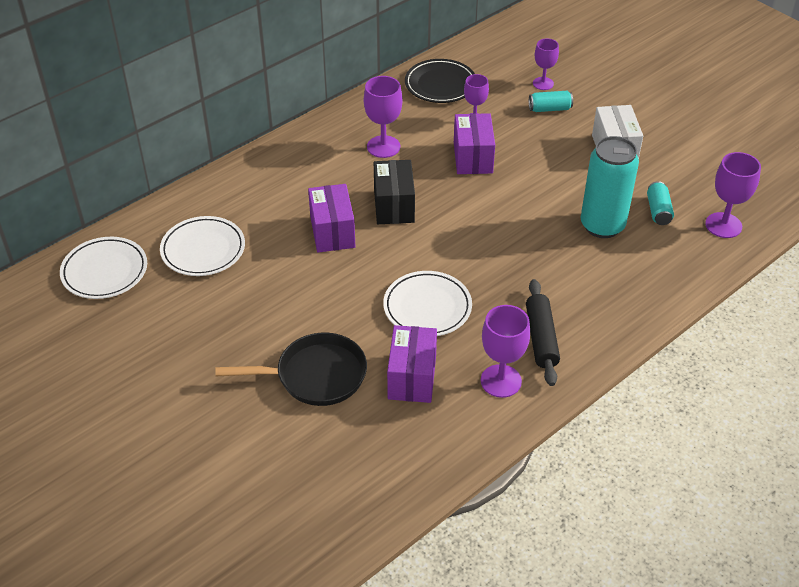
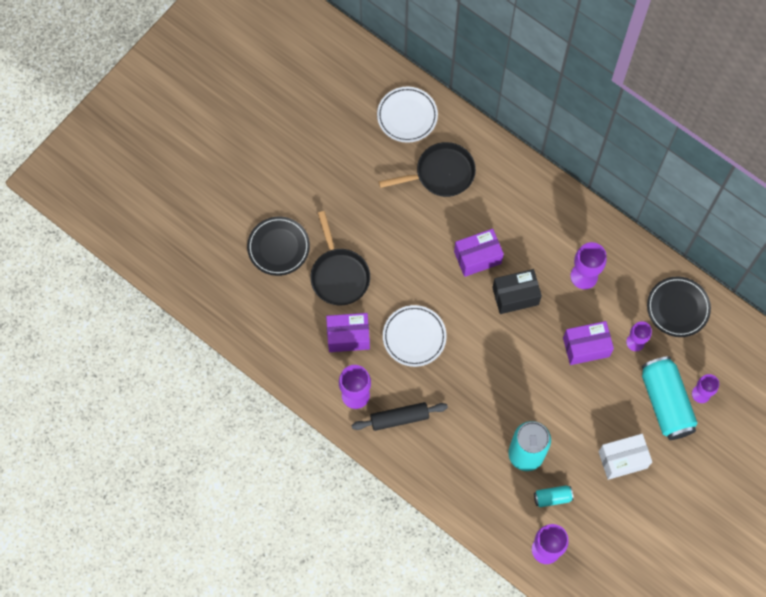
camera: 80 degrees right, 25 degrees up
(203, 250) = (441, 174): white plate -> black pan
(249, 443) = (278, 247): none -> black plate
(549, 109) = (665, 402): turquoise can -> turquoise can, size x2.13

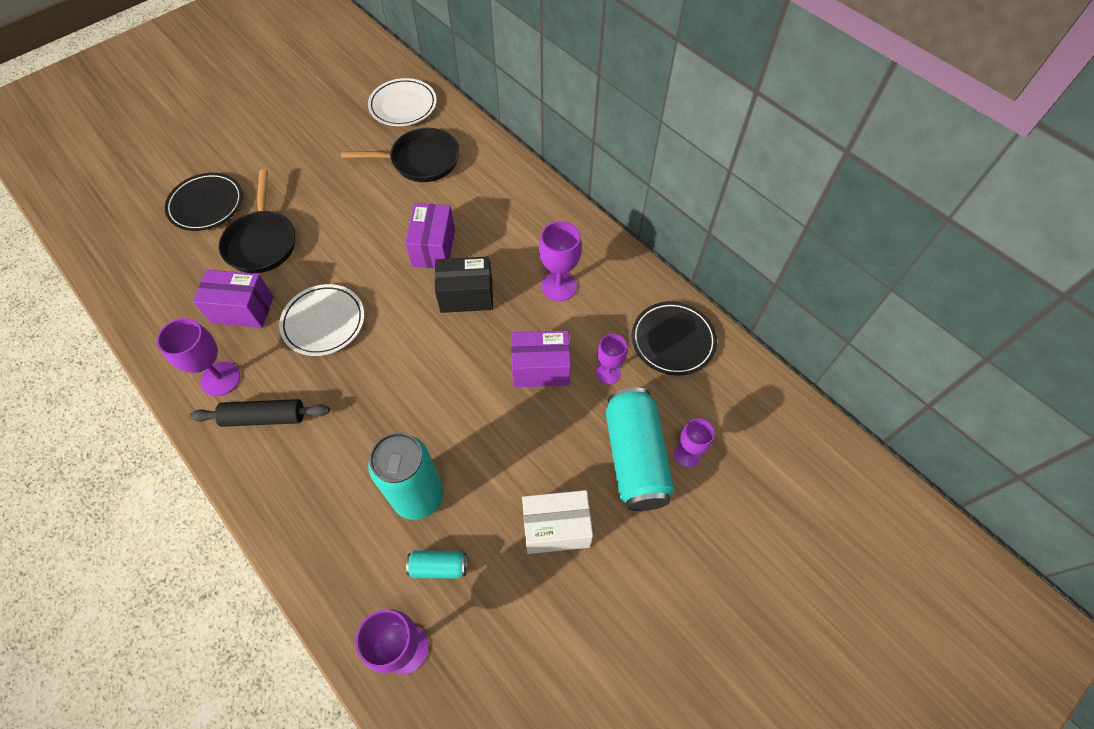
camera: 10 degrees right, 10 degrees down
(477, 257) = (433, 248): purple box -> purple box turned 75 degrees counterclockwise

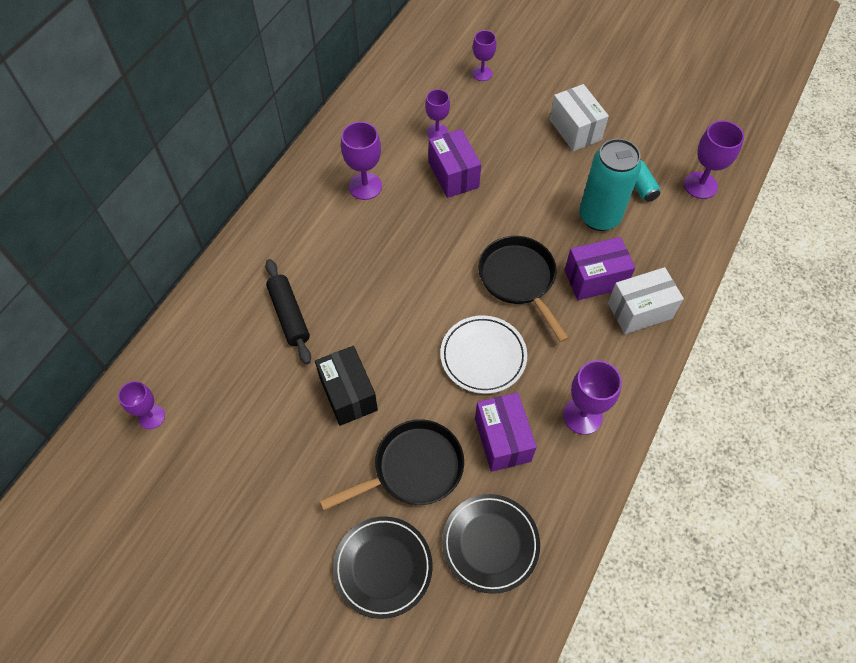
camera: 110 degrees left, 0 degrees up
(264, 417) = (598, 357): black rolling pin -> black rolling pin (289, 315)
(286, 482) = (639, 310): none -> white box
(403, 106) = (151, 417): white plate -> purple goblet
(420, 161) = (241, 359): black pan -> black pan (519, 279)
(433, 248) = (358, 299): purple box -> purple box (595, 279)
(466, 295) = (404, 251): black box -> black box (348, 394)
(635, 457) = (500, 100): turquoise can -> none
(673, 340) = (388, 100): black plate -> black plate (490, 544)

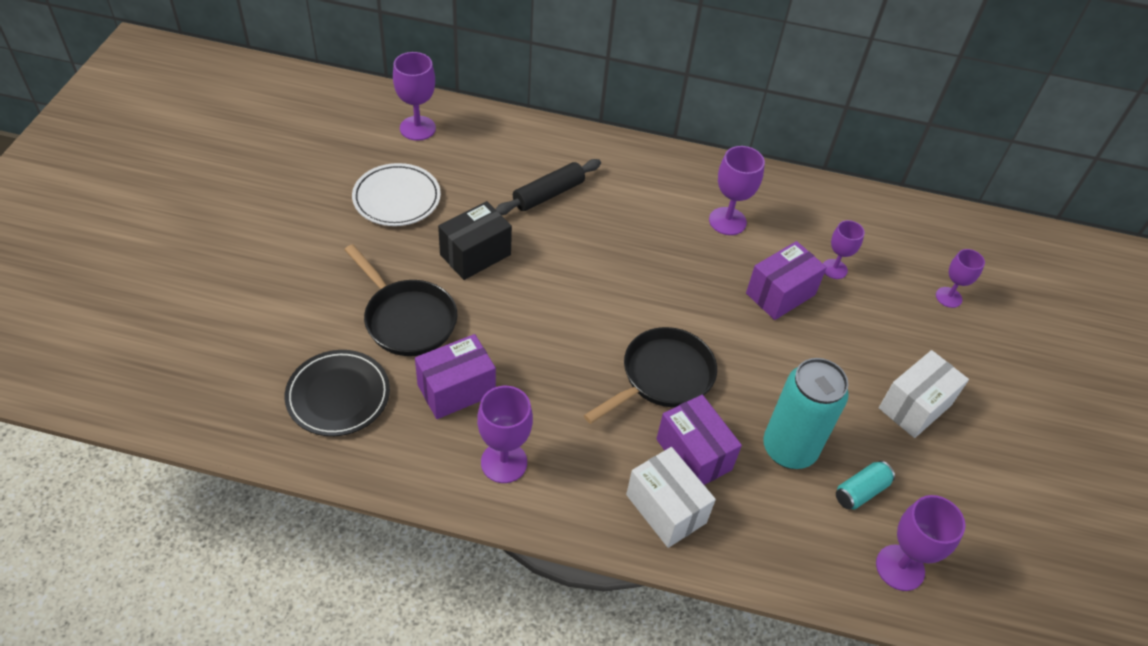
camera: 70 degrees right, 10 degrees down
(151, 417) = (417, 128): purple goblet -> purple goblet, size x1.50
(383, 567) = (302, 314): black plate -> none
(483, 356) = (551, 358): white plate -> white plate (397, 198)

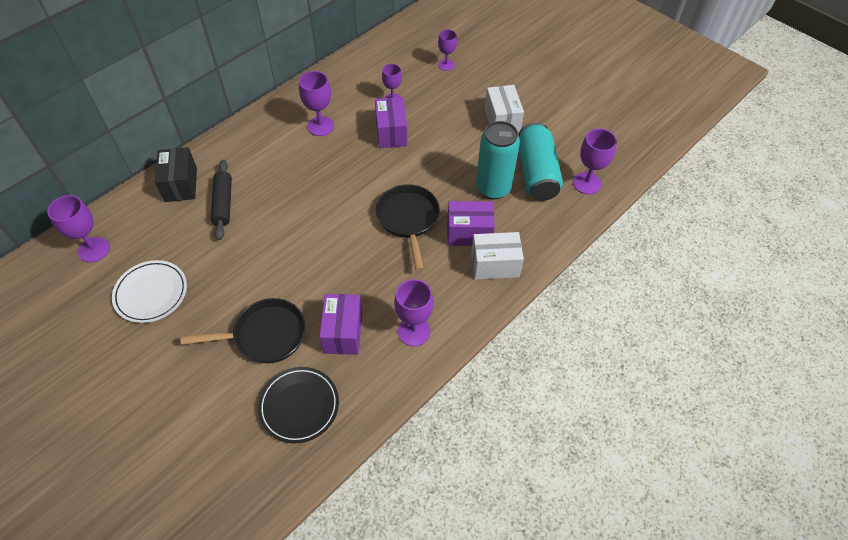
camera: 55 degrees left, 5 degrees up
(475, 254) = (241, 270): black box -> black box (181, 184)
(861, 491) = (536, 173): turquoise can -> turquoise can, size x2.13

